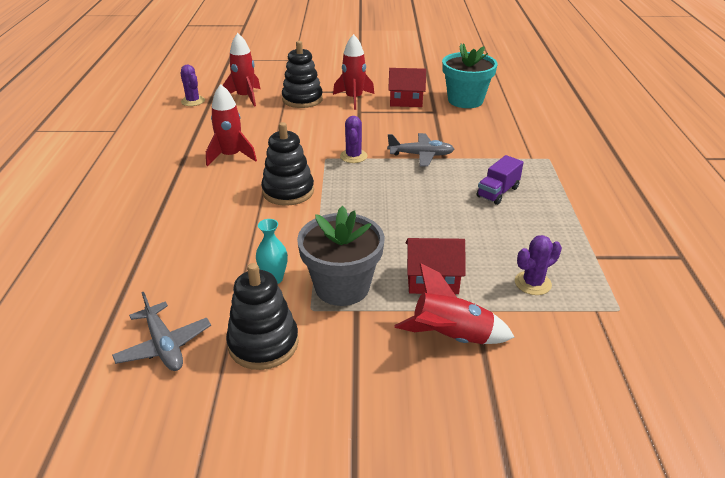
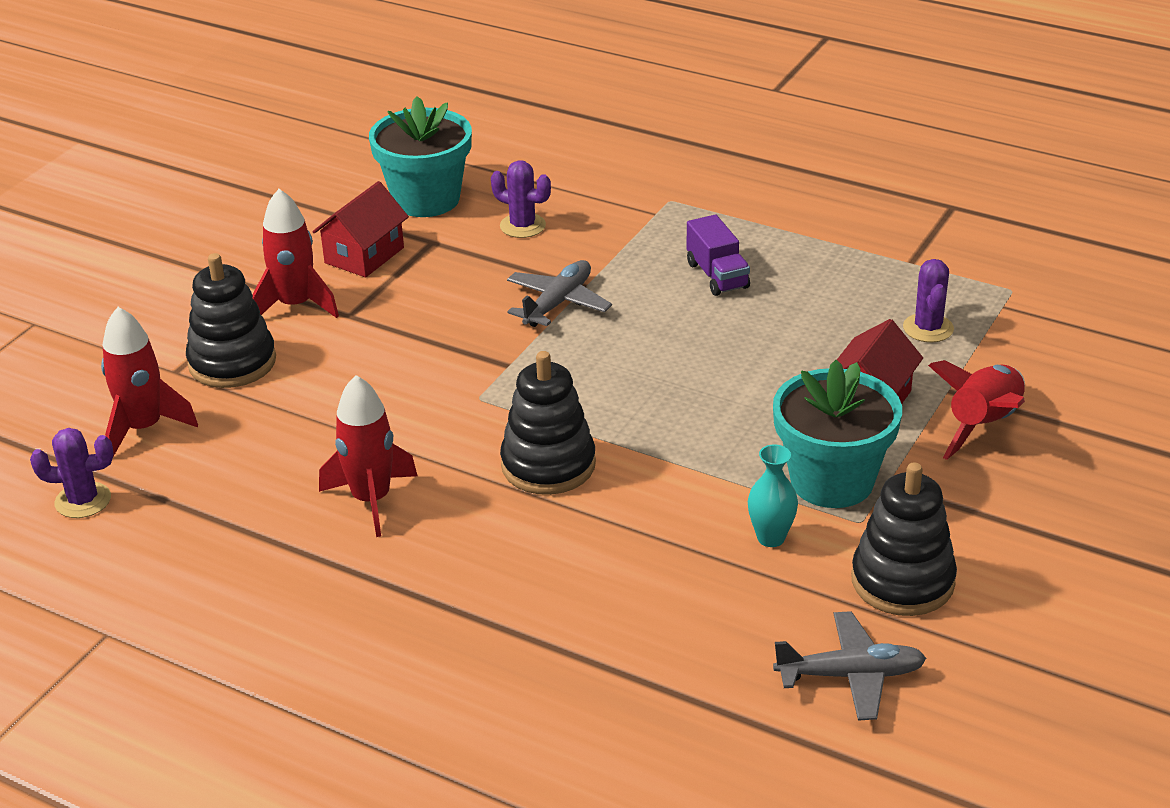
camera: 60 degrees left, 0 degrees up
(342, 287) = (832, 481): grey flower pot -> turquoise flower pot
(353, 156) = (499, 368): purple cactus -> purple cactus (522, 226)

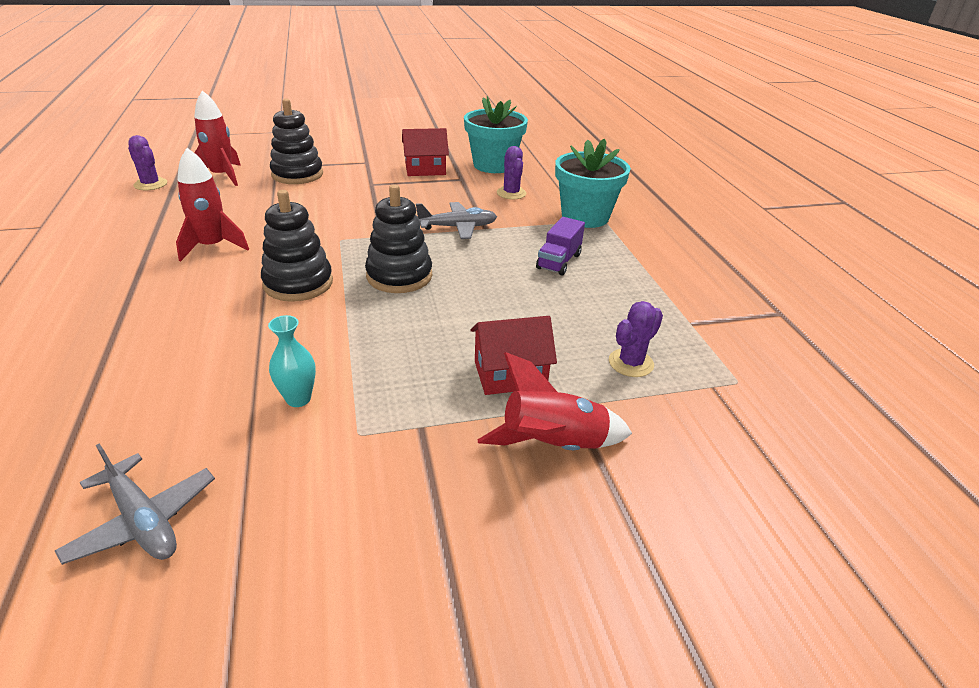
camera: 45 degrees right, 0 degrees up
(295, 305) = (362, 170): red rocket -> none
(832, 481) = (395, 398): turquoise flower pot -> turquoise flower pot (585, 217)
(902, 581) = (298, 493): black stacking toy -> black stacking toy (399, 276)

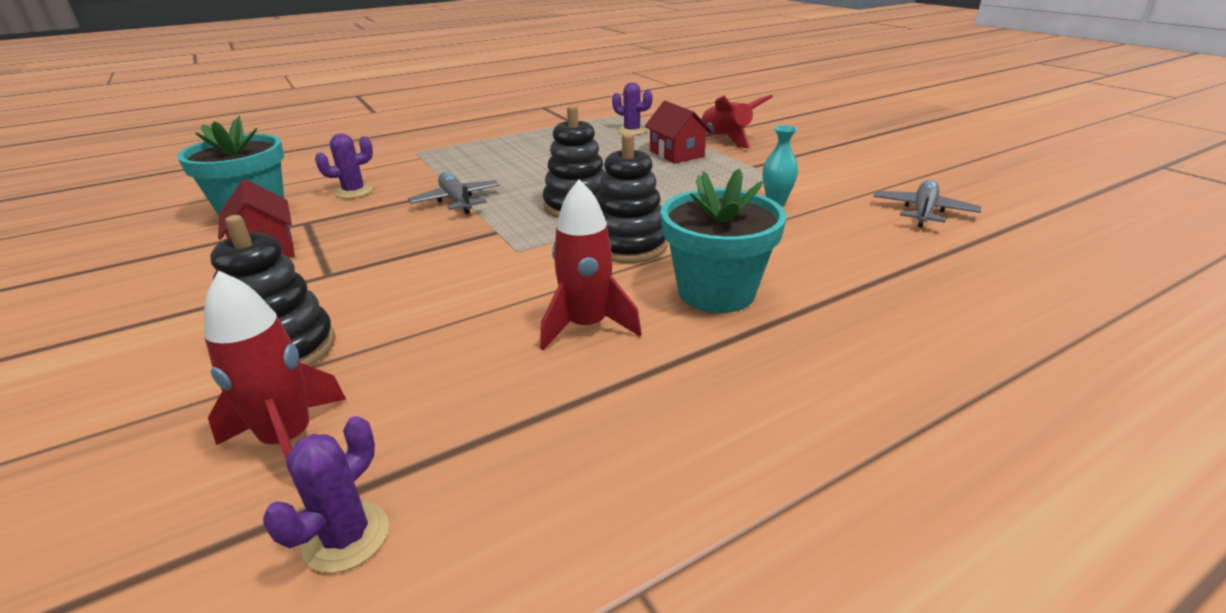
camera: 105 degrees left, 5 degrees down
(559, 261) = (509, 158): purple truck -> none
(585, 217) = (410, 158): turquoise flower pot -> turquoise flower pot (716, 292)

